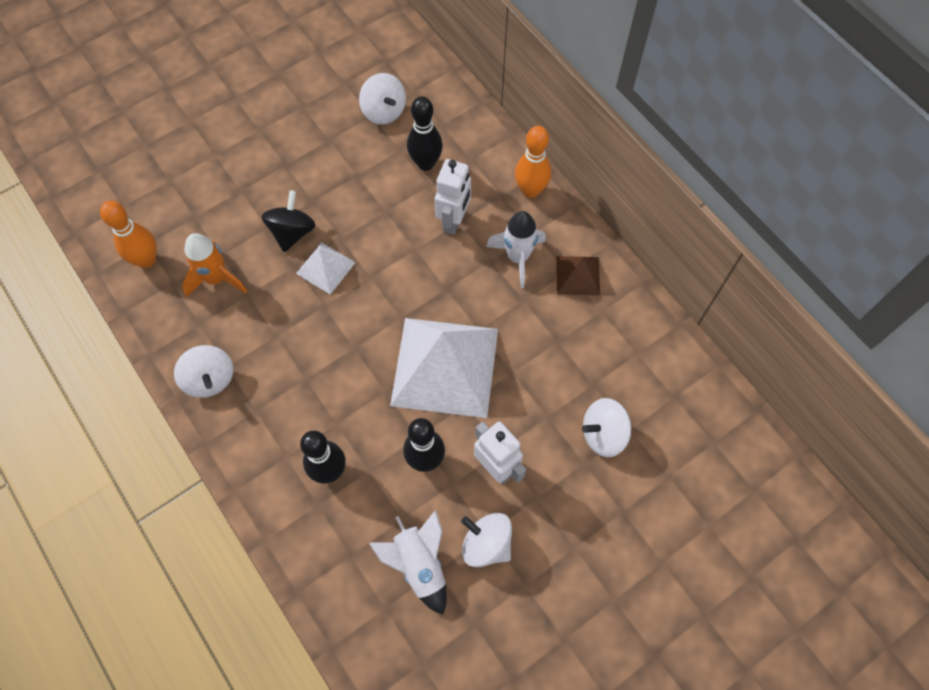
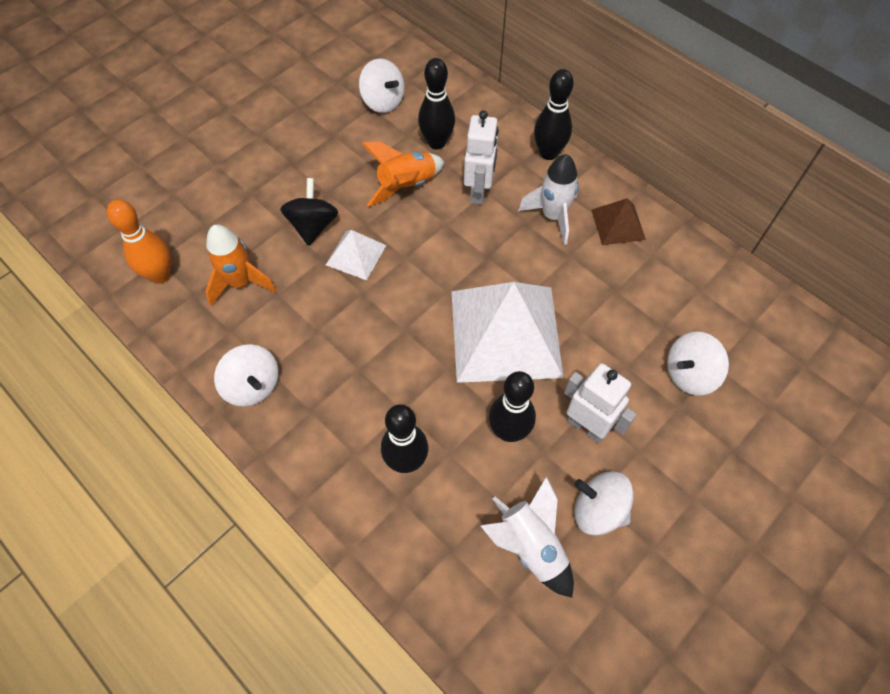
camera: 10 degrees left, 5 degrees down
(387, 205) = (406, 186): none -> orange rocket
(530, 190) = (548, 153): orange bowling pin -> black bowling pin

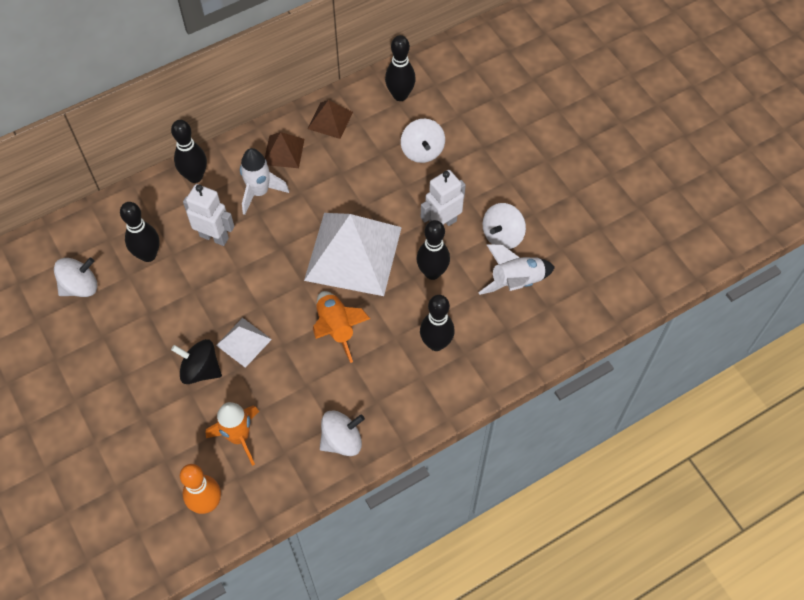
camera: 75 degrees left, 0 degrees up
(406, 186) = (186, 289): orange rocket -> orange rocket (336, 328)
(685, 259) = (330, 120): none -> brown pyramid
(764, 326) = (400, 95): none -> black bowling pin

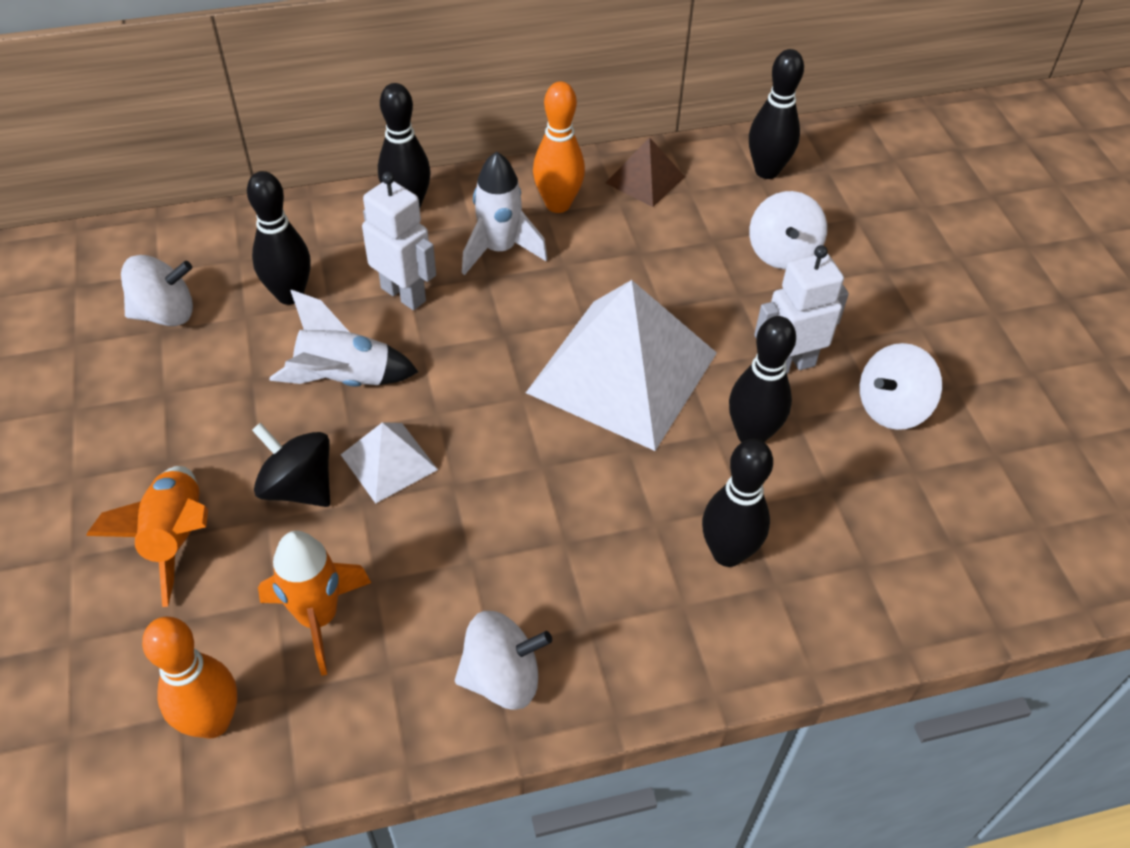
camera: 15 degrees right, 10 degrees down
(284, 151) = (558, 204): brown pyramid -> orange bowling pin
(336, 328) = (556, 482): orange rocket -> orange rocket (176, 539)
(516, 282) = (901, 488): white rocket -> white rocket (344, 379)

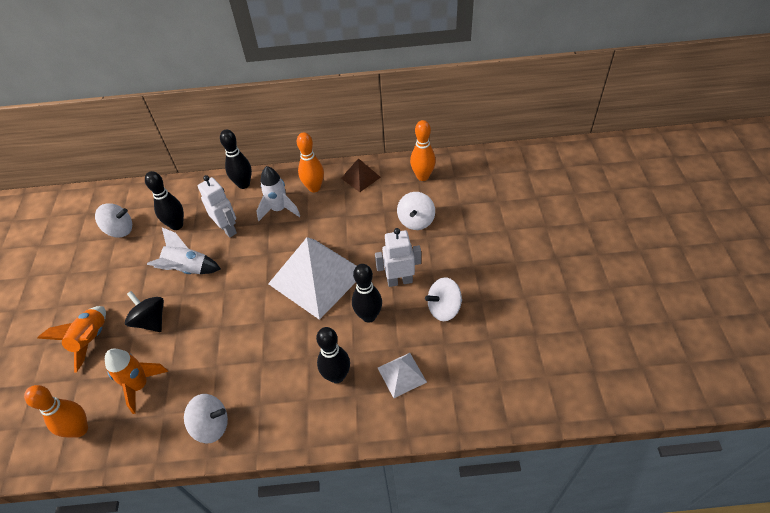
camera: 15 degrees right, 0 degrees up
(389, 462) = (194, 312): white pyramid -> white pyramid (401, 375)
(766, 171) = (422, 176): black bowling pin -> orange bowling pin

